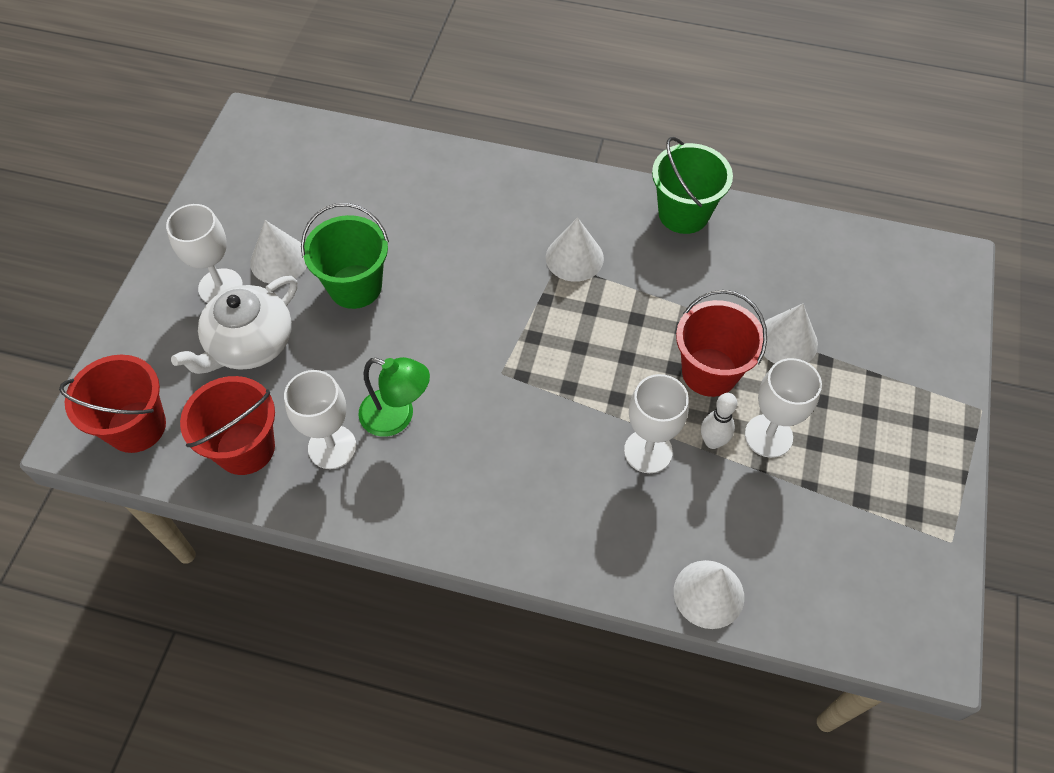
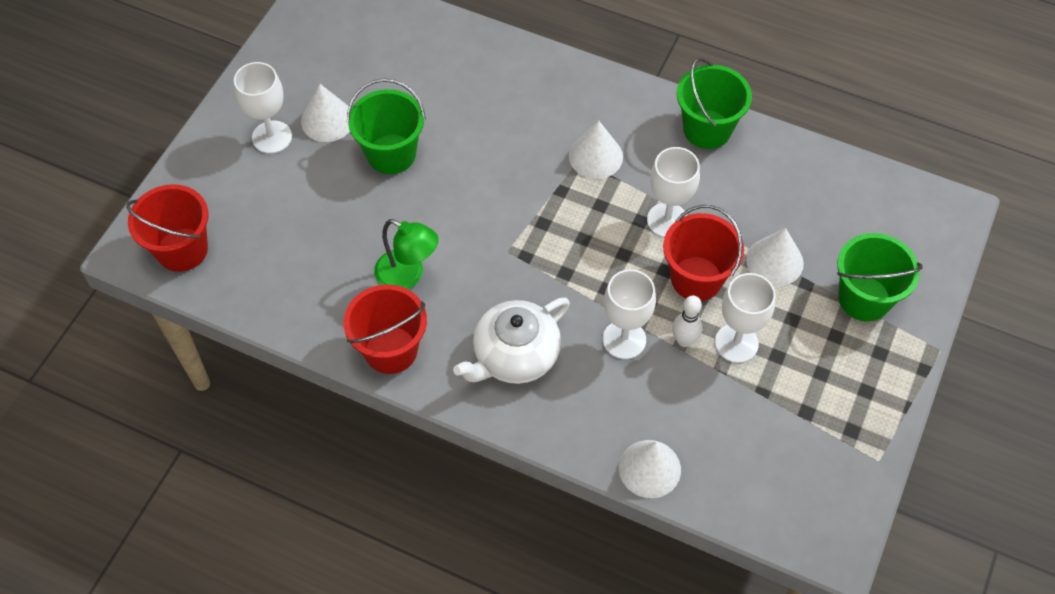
camera: 10 degrees right, 0 degrees up
(245, 448) = (272, 282): red bucket -> red bucket (391, 350)
(250, 344) = (290, 192): white teapot -> white teapot (515, 356)
(332, 447) = (347, 293): white goblet -> white goblet (667, 220)
(889, 366) = (864, 298): none -> green bucket

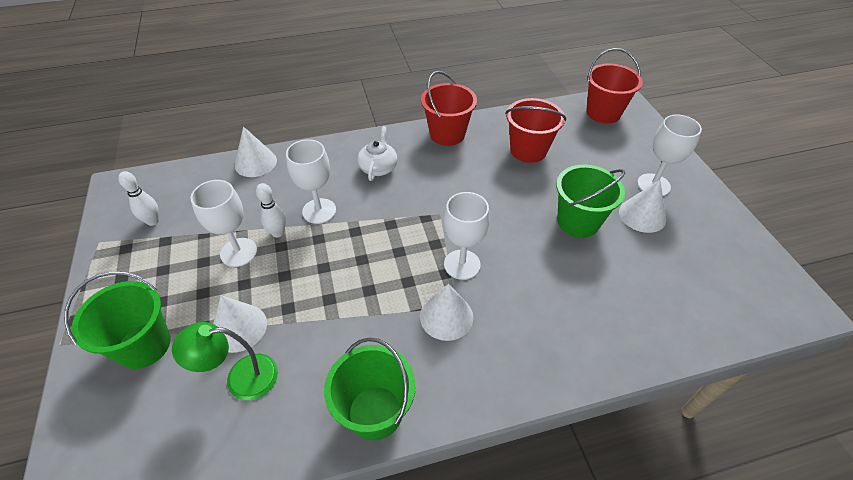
camera: 140 degrees right, 10 degrees down
(408, 275) = (480, 167): green lamp -> green lamp (241, 378)
(515, 356) = (378, 167): white teapot -> white teapot, size x0.64
(667, 220) = (348, 303): white goblet -> white goblet (462, 264)
(696, 278) = (295, 276): red bucket -> red bucket (528, 150)
(810, 451) = (153, 221): none -> white bowling pin

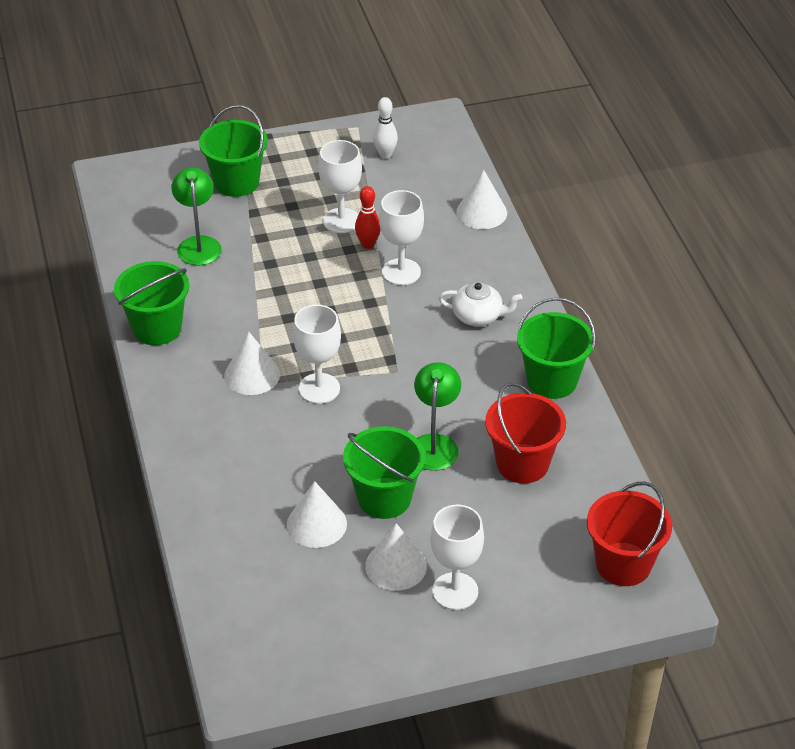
camera: 90 degrees right, 5 degrees down
(239, 327) = (250, 235): white cone -> white cone (316, 524)
(278, 233) = (368, 244): white bowling pin -> red bowling pin
(447, 134) = (552, 380): red bucket -> green bucket
(517, 193) = (435, 444): none -> green lamp

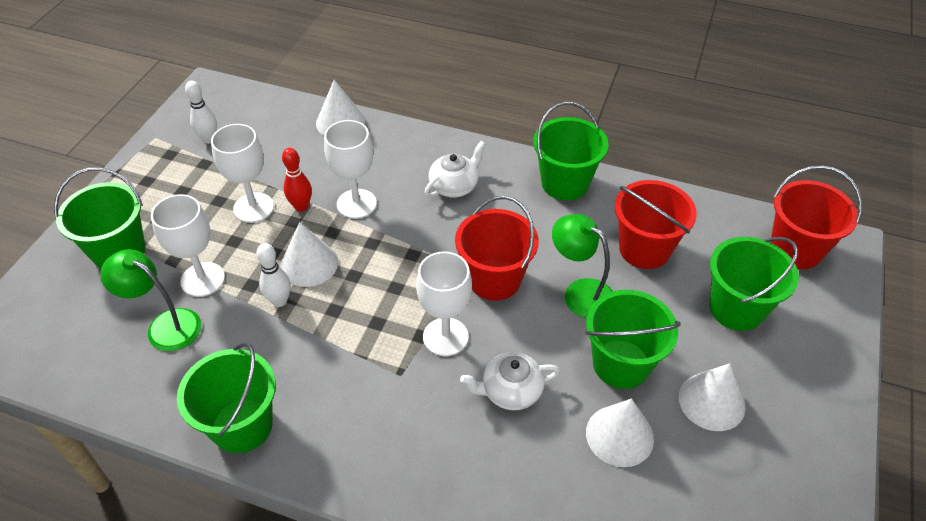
camera: 55 degrees left, 5 degrees up
(252, 375) = (382, 379): white cone -> white cone (309, 264)
(270, 286) = (279, 301): none -> white bowling pin
(302, 447) = (510, 391): none -> white teapot
(400, 388) = (494, 279): none -> red bucket
(455, 591) = (767, 374): white goblet -> white goblet (203, 279)
(510, 547) = (736, 308): none -> green bucket

